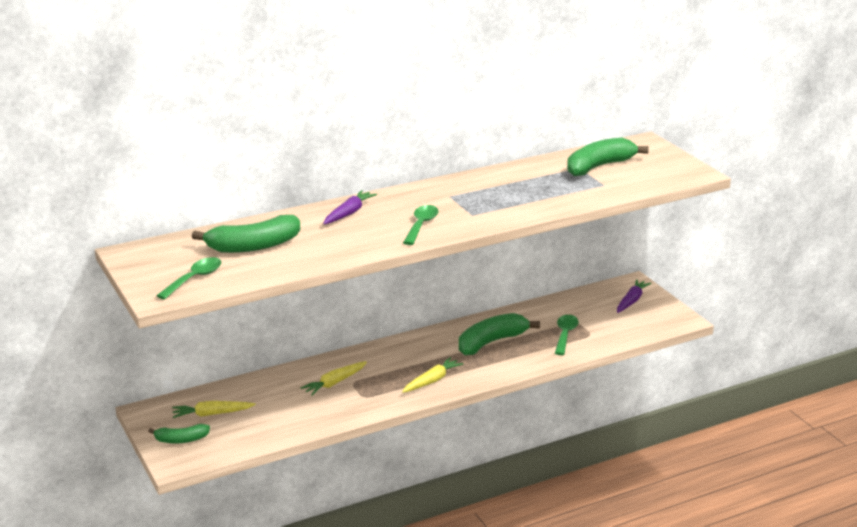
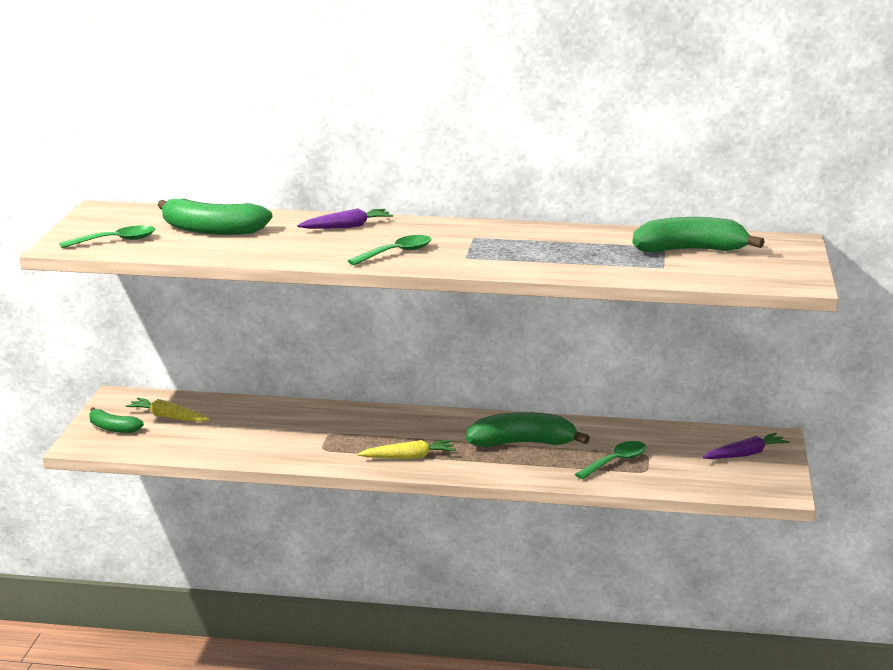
camera: 35 degrees right, 5 degrees down
(334, 383) = (313, 428): yellow carrot -> none

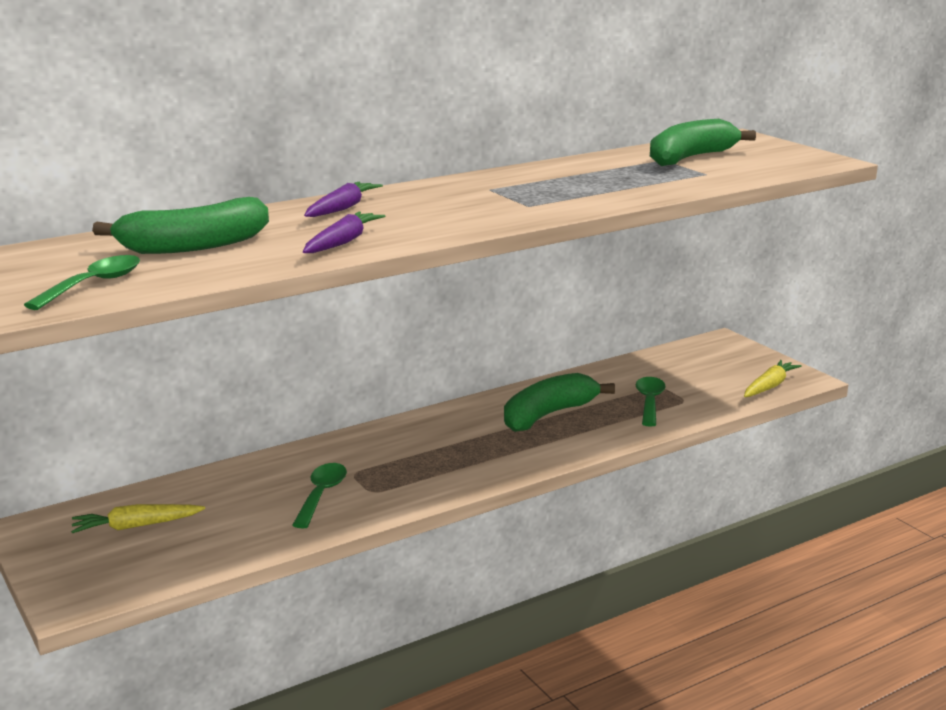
camera: 40 degrees left, 0 degrees up
(113, 428) = (84, 566): green banana -> none
(396, 253) = (455, 218): green spoon -> green spoon (321, 495)
(409, 457) = (472, 466): yellow carrot -> yellow carrot (769, 386)
(745, 454) = (727, 360): purple carrot -> purple carrot (342, 242)

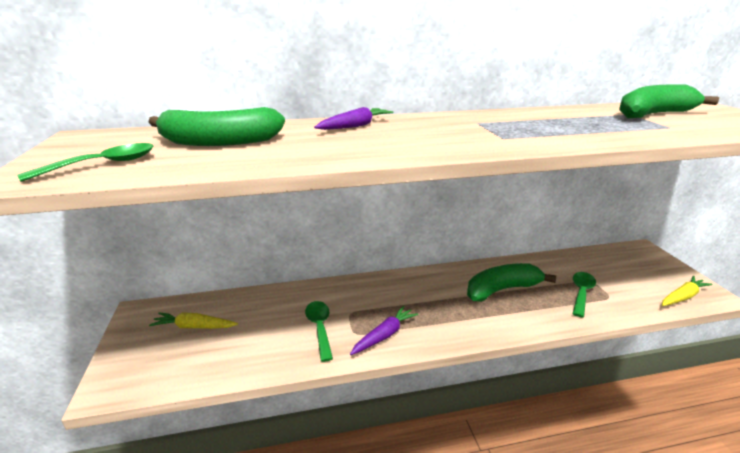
camera: 20 degrees right, 5 degrees up
(321, 495) = (320, 328): green spoon -> green spoon turned 45 degrees counterclockwise
(342, 242) = (328, 152): purple carrot -> purple carrot (384, 335)

